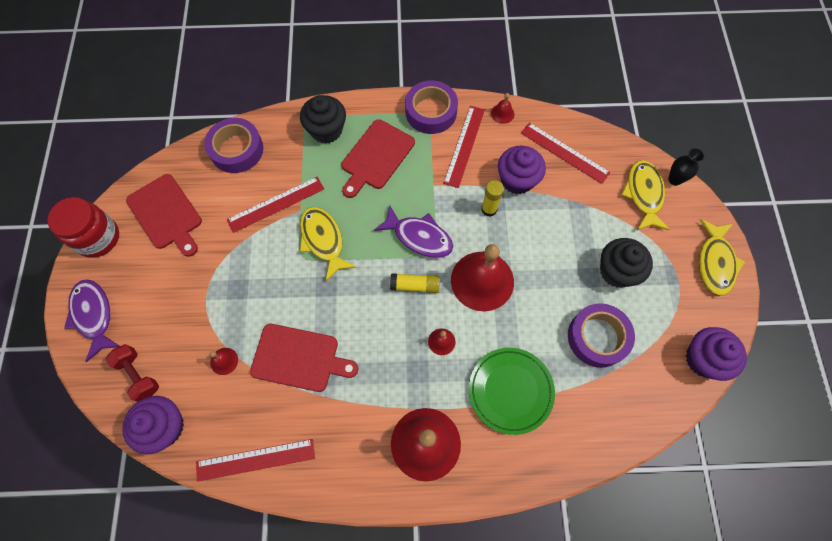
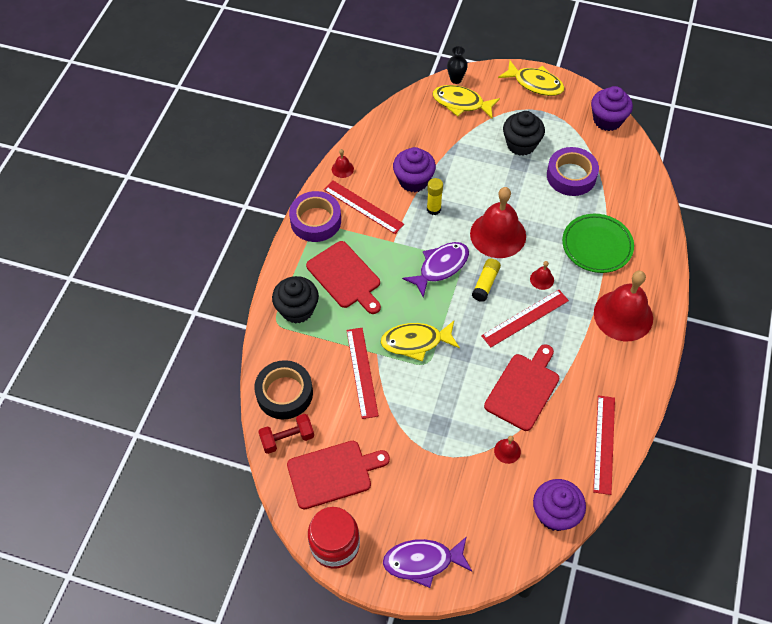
camera: 70 degrees left, 10 degrees down
(139, 375) = (498, 528): red dumbbell -> red dumbbell (287, 438)
(236, 149) = (284, 393): purple tape -> black tape
(564, 152) = (401, 139): red ruler -> red ruler (525, 318)

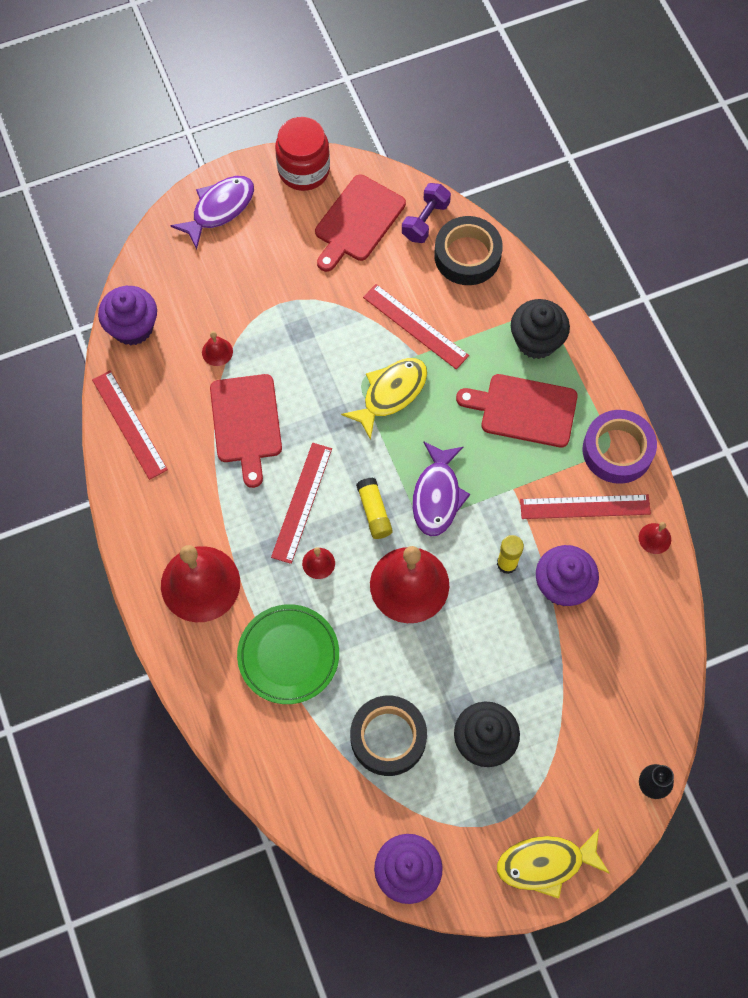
camera: 140 degrees right, 10 degrees up
(287, 438) = (425, 220): red dumbbell -> purple dumbbell
(461, 103) = (609, 750): yellow fish -> none
(571, 176) = (388, 737): purple tape -> black tape

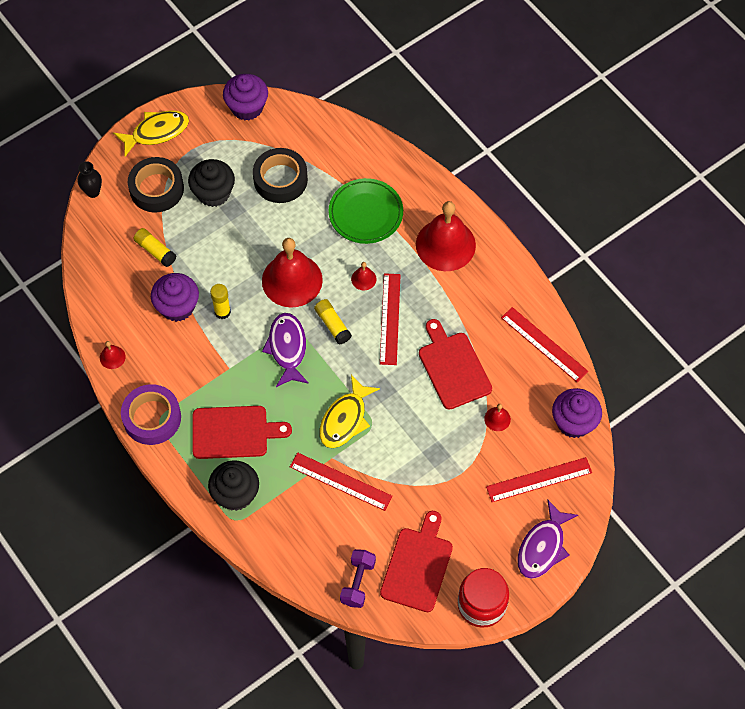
camera: 165 degrees right, 5 degrees down
(467, 255) = (312, 557): black tape -> black tape (156, 189)
(578, 672) = (155, 251): none -> yellow glue stick
(585, 506) = (170, 368): red ruler -> red ruler (539, 480)

